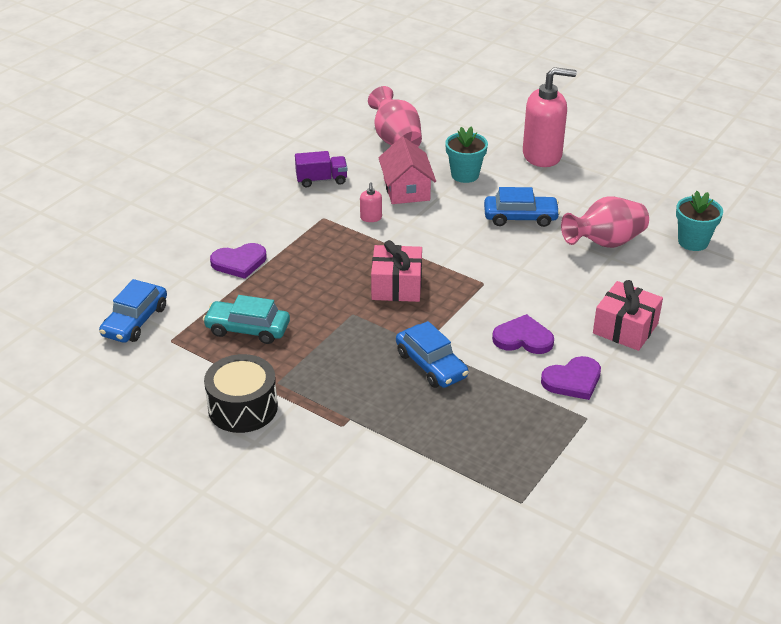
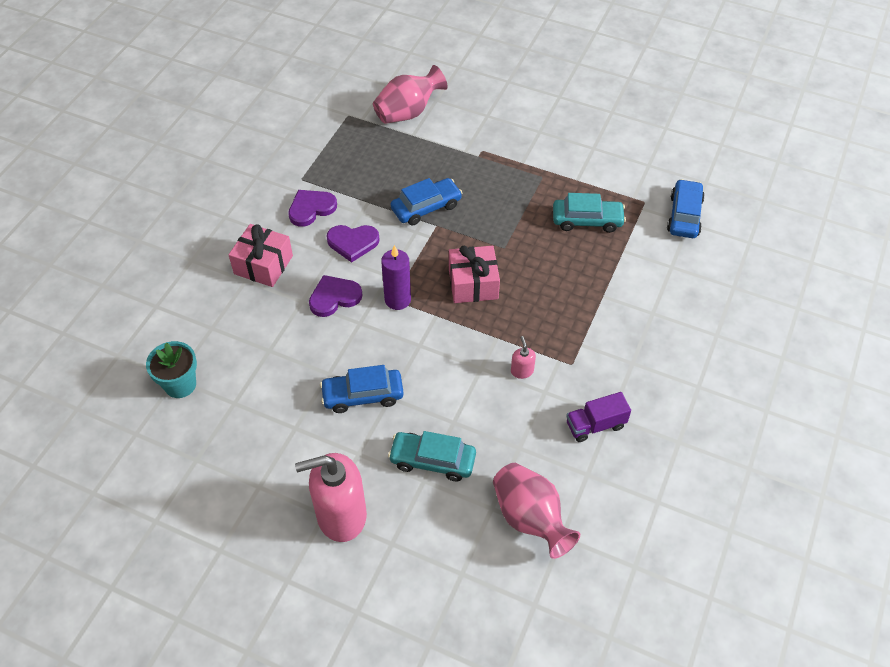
camera: 170 degrees right, 15 degrees up
(239, 262) = (629, 291): purple heart -> purple heart (334, 297)
(243, 407) = (559, 154): black drum -> none
(406, 189) = (495, 423): pink house -> none
(431, 365) = (426, 207): blue car -> blue car turned 105 degrees clockwise
(465, 175) = (432, 460): turquoise flower pot -> turquoise car
(478, 281) = (397, 300): none -> purple candle
(605, 243) = (273, 370): pink vase -> pink vase (408, 112)

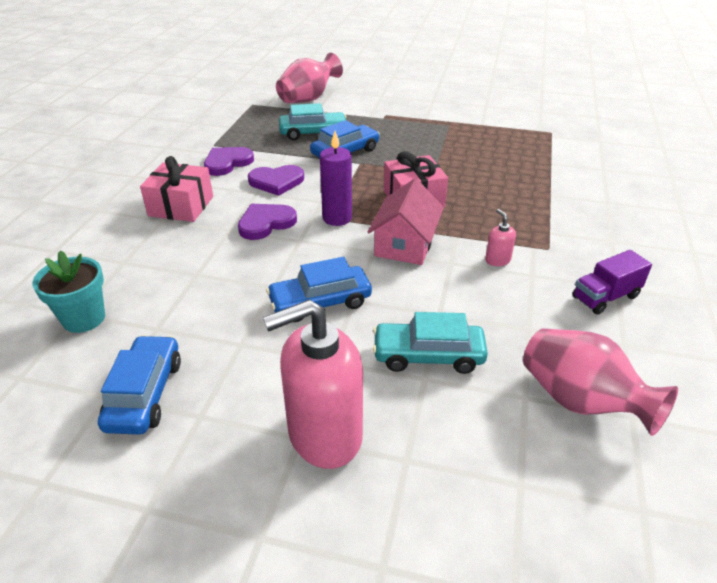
camera: 10 degrees left, 15 degrees down
(448, 340) = (405, 244): none -> pink house
(587, 220) = (505, 147): turquoise car -> turquoise car (313, 133)
(684, 215) = (593, 137): blue car -> blue car (145, 394)

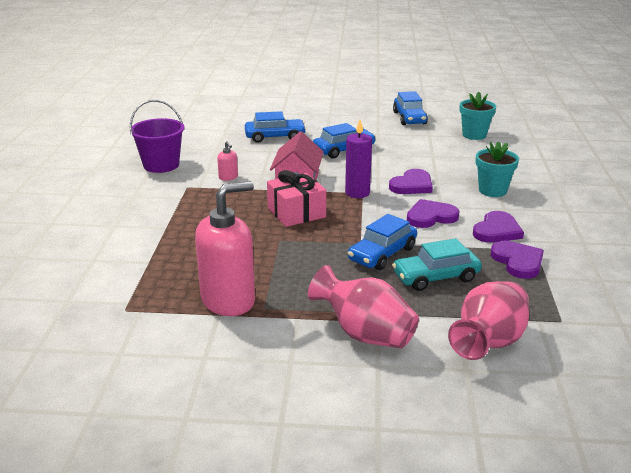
camera: 170 degrees right, 10 degrees down
(181, 206) = (492, 190): pink gift -> turquoise flower pot
(238, 138) = (518, 261): none -> purple heart
(324, 435) = (319, 115): pink soap dispenser -> pink soap dispenser (228, 300)
(428, 355) = (275, 137): turquoise car -> blue car
(580, 401) = (199, 130): pink vase -> pink vase (365, 334)
(605, 297) = (161, 165): purple truck -> purple bucket

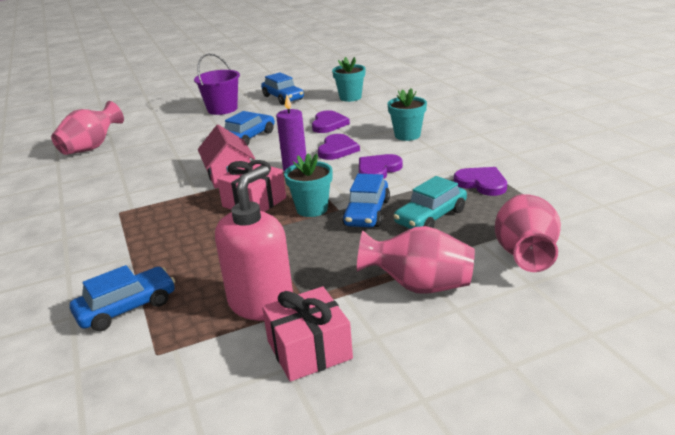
camera: 25 degrees left, 0 degrees up
(161, 165) = (71, 200): purple bucket -> purple bucket (222, 109)
(210, 123) = (91, 148): none -> pink vase
(228, 177) = (156, 191): pink soap dispenser -> none
(231, 350) = (309, 350): none -> pink gift
(275, 137) = (171, 143): blue car -> blue car (127, 308)
(338, 234) = (312, 209): none -> turquoise flower pot
(497, 230) = (441, 165): purple heart -> purple heart (328, 124)

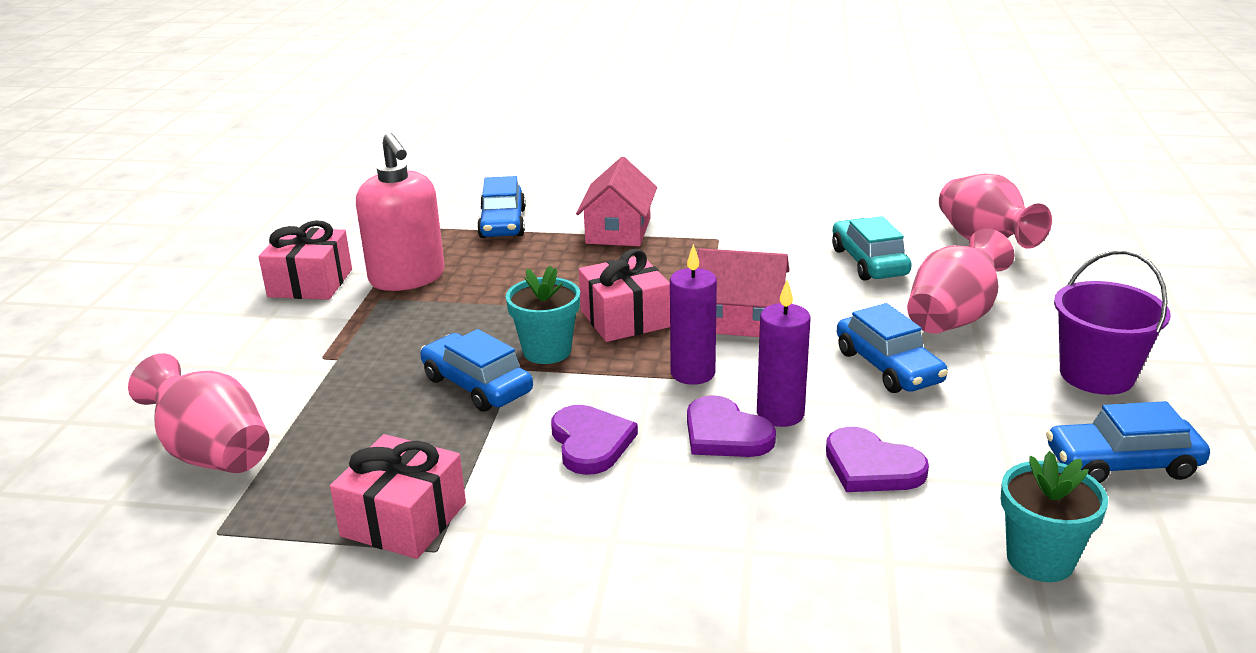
camera: 120 degrees right, 0 degrees up
(120, 250) = (618, 231): none -> pink house
(310, 145) = (780, 414): none -> purple candle
(407, 135) = (697, 537): turquoise flower pot -> none
(419, 286) = (289, 361): pink vase -> pink vase (953, 318)
(430, 217) = (392, 427): turquoise car -> turquoise car (869, 262)
(482, 183) = (404, 519): purple heart -> pink gift

